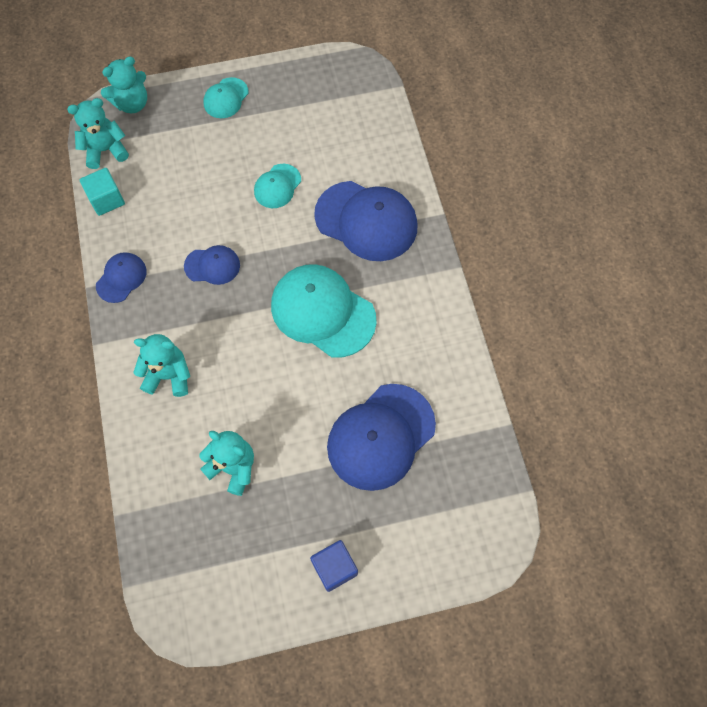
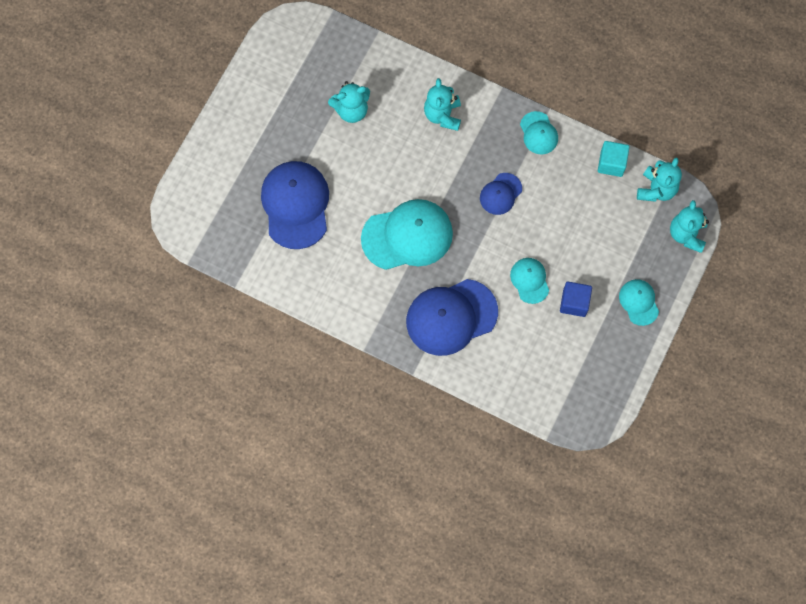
camera: 130 degrees right, 5 degrees up
(121, 278) = (538, 133): blue cap -> turquoise cap
(168, 375) = (443, 115): turquoise teddy bear -> turquoise teddy bear turned 135 degrees clockwise
(334, 568) = (245, 121): blue cube -> blue cube (574, 303)

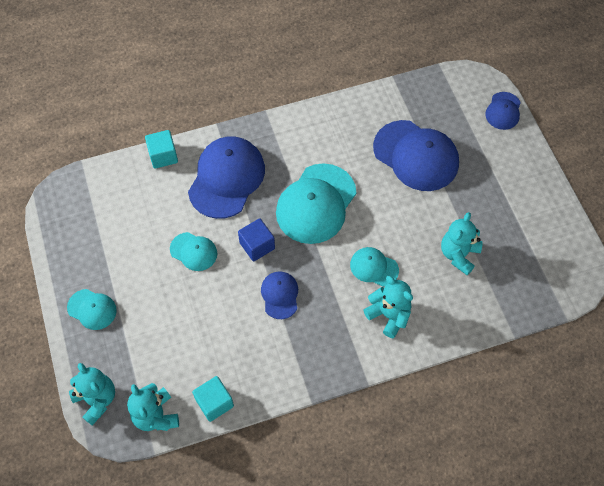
camera: 135 degrees right, 10 degrees down
(191, 179) = (503, 111): none -> blue cap
(480, 382) = (163, 156): none -> turquoise cube
(538, 133) = (299, 372): turquoise cap -> turquoise cap (374, 267)
(574, 303) = (144, 265): blue cube -> blue cube (257, 246)

